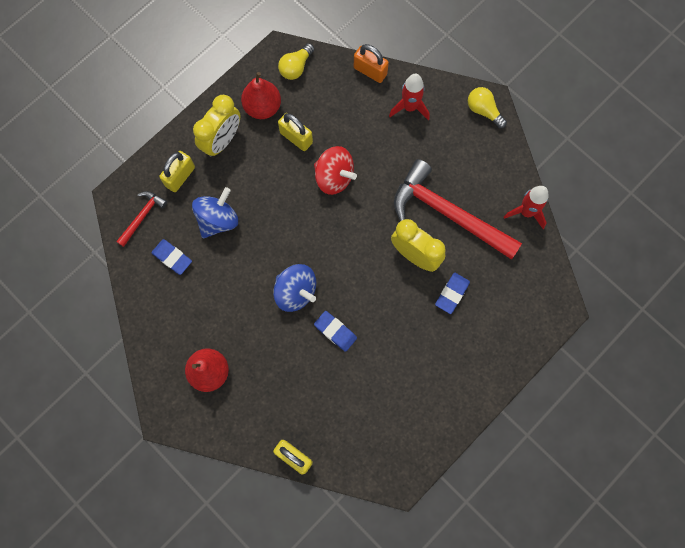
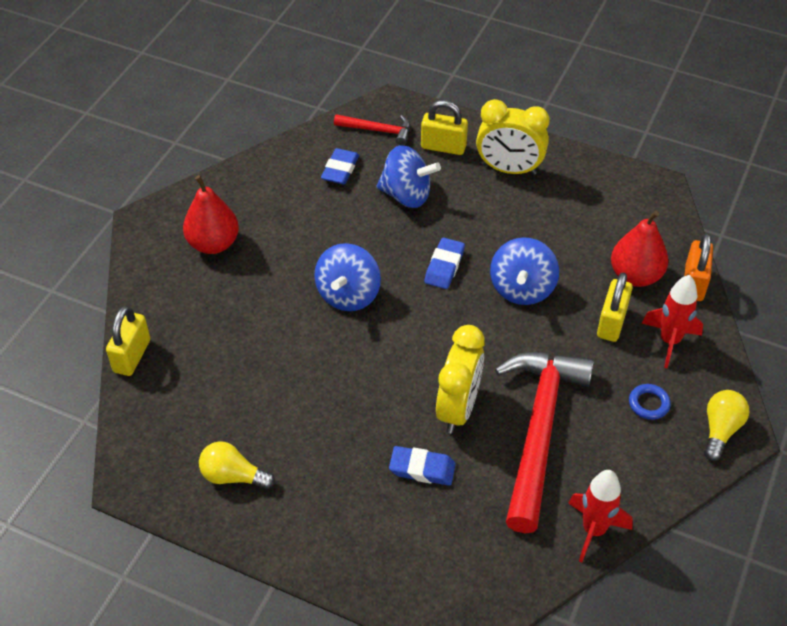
camera: 70 degrees right, 25 degrees down
(262, 107) = (575, 193): red pear -> red pear (635, 276)
(296, 67) = (648, 208): yellow light bulb -> yellow light bulb (233, 476)
(296, 137) = (554, 236): yellow padlock -> yellow padlock (611, 323)
(334, 177) = (522, 289): red spinning top -> blue spinning top
(335, 331) = (312, 351): blue eraser -> blue eraser (444, 266)
(451, 141) = (648, 404): none -> blue ring

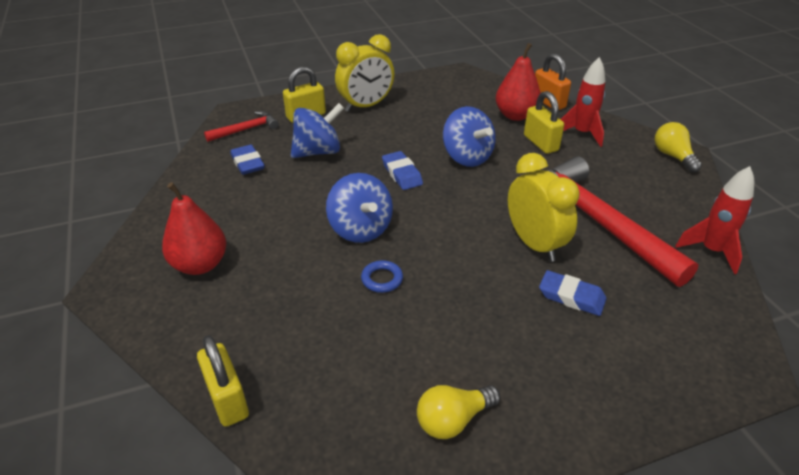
camera: 45 degrees left, 10 degrees down
(422, 469) = (571, 297): blue eraser -> blue eraser turned 60 degrees clockwise
(648, 404) = (623, 168): blue ring -> blue ring (382, 279)

